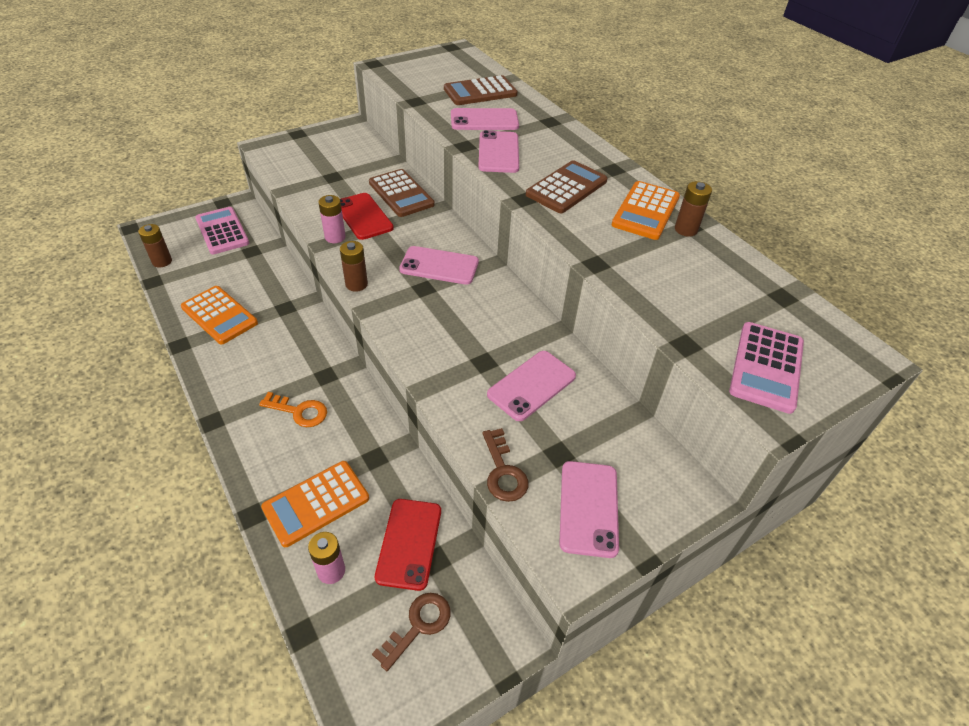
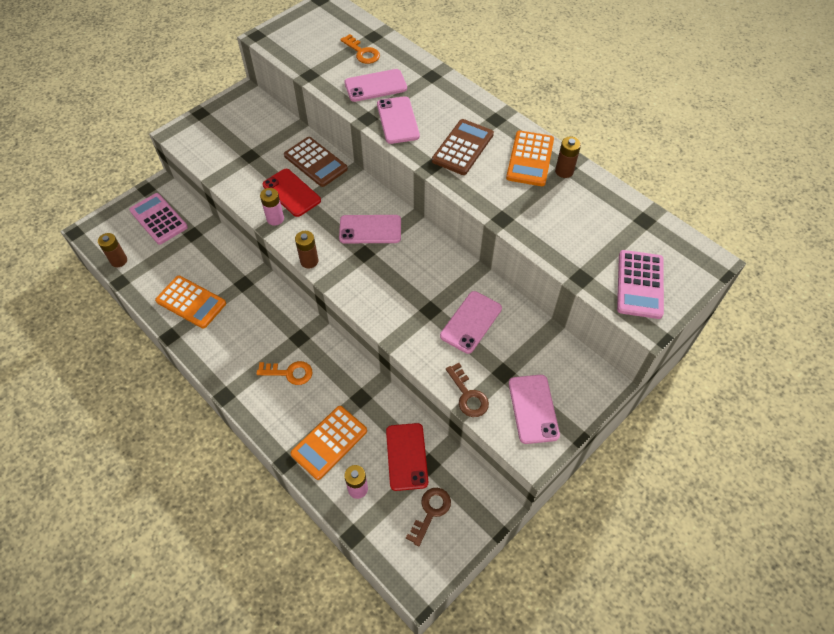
camera: 10 degrees left, 10 degrees up
(480, 92) = (362, 52): brown calculator -> orange key

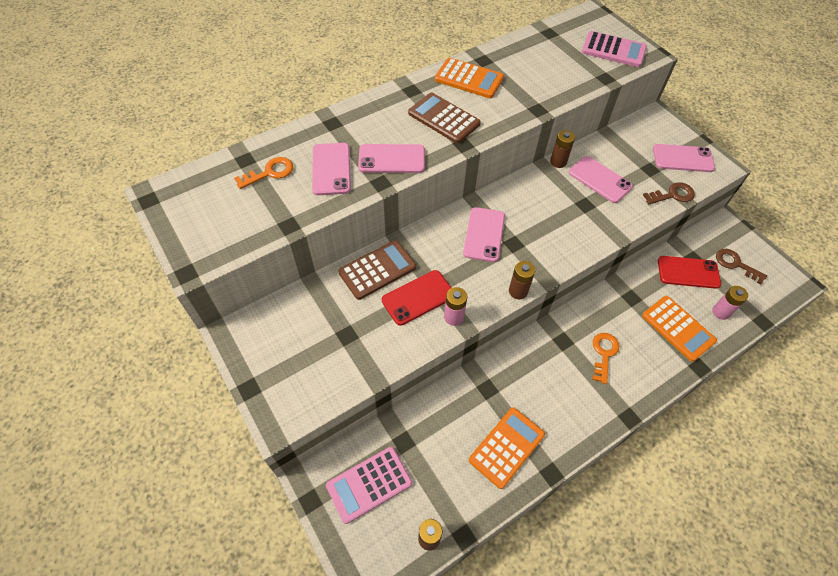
camera: 80 degrees left, 0 degrees up
(564, 171) = (488, 62): brown battery -> brown battery (558, 162)

